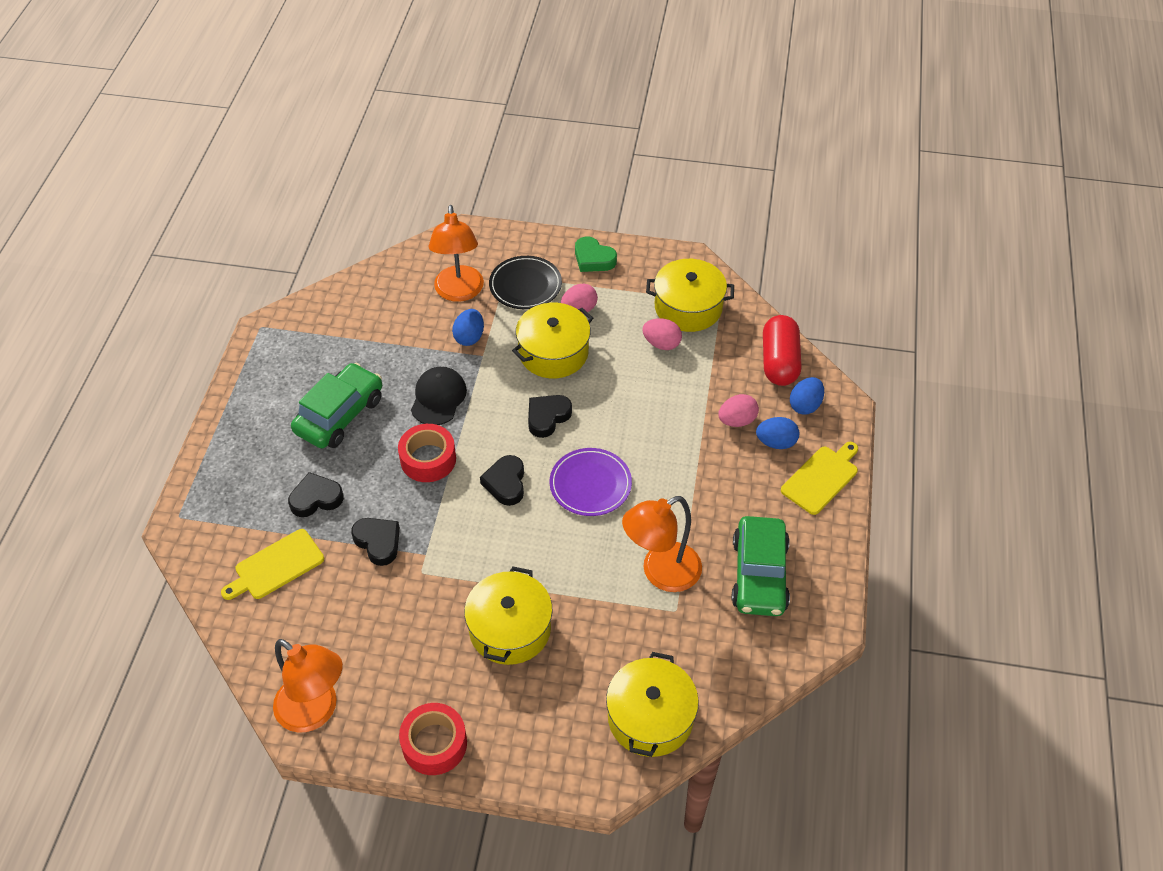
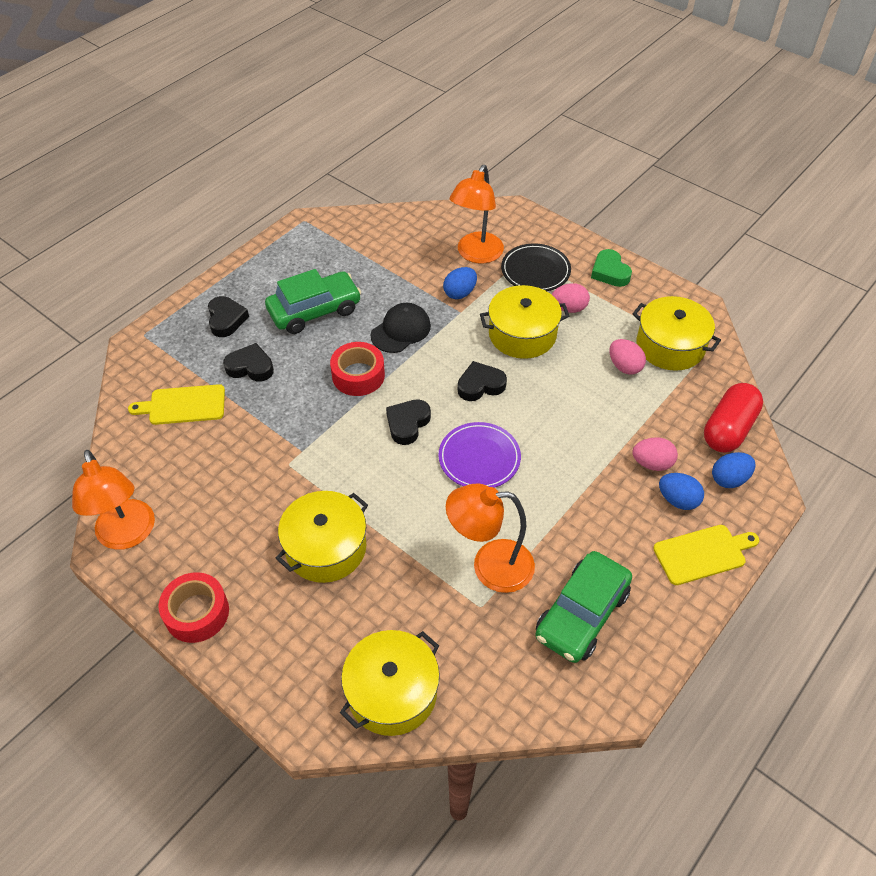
camera: 30 degrees right, 0 degrees up
(378, 542) = (272, 423): black heart -> black heart (226, 319)

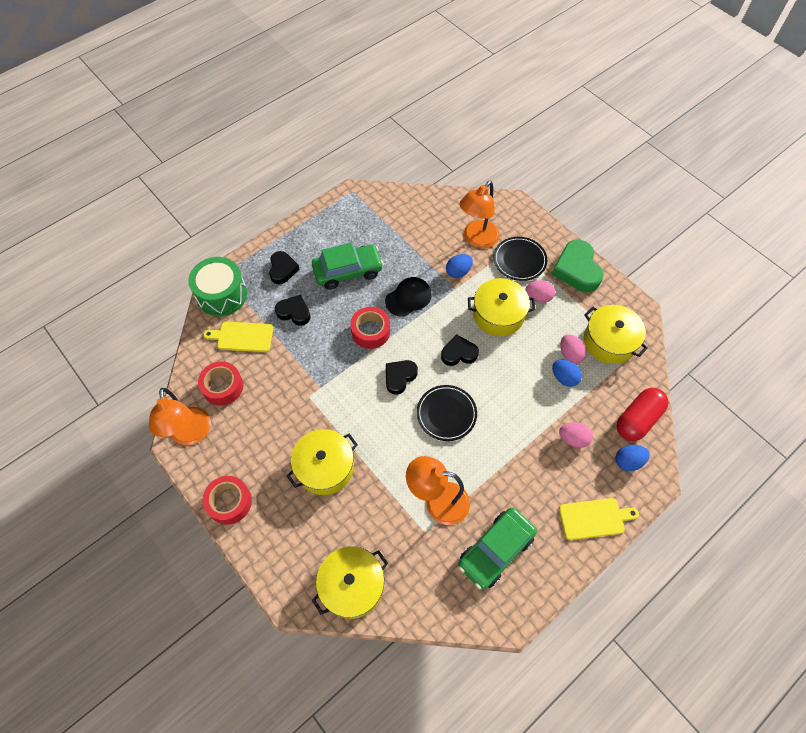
camera: 10 degrees right, 10 degrees up
(147, 359) = (222, 295): none -> green drum
(165, 469) = (223, 387): none -> red tape
(479, 458) = (446, 414): purple plate -> black plate
(610, 272) = (577, 270): green heart -> green heart, size x1.59
(677, 500) = (585, 472): blue egg -> blue egg (564, 378)

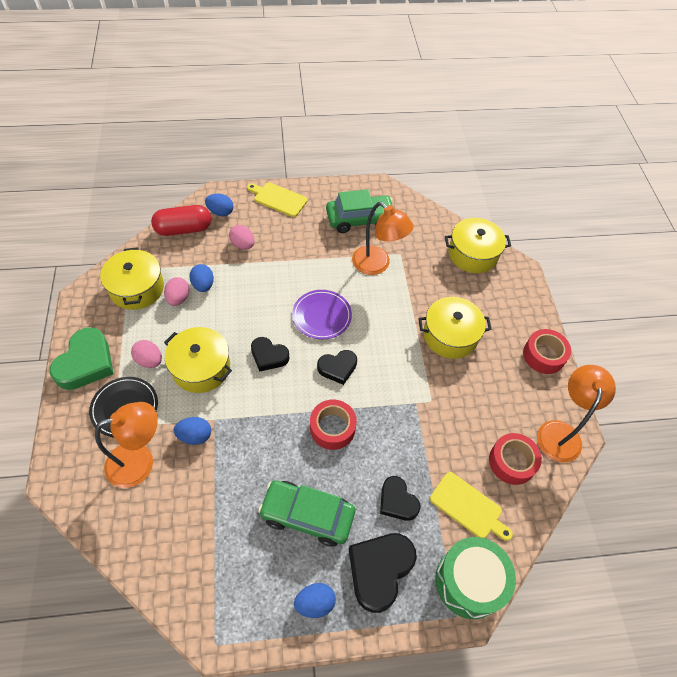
camera: 150 degrees left, 5 degrees down
(283, 269) = (379, 570): black heart -> black heart, size x1.59
(311, 234) = (315, 603): none -> blue egg
(408, 298) = (268, 440): black cap -> none
(446, 414) = (322, 316): black plate -> purple plate

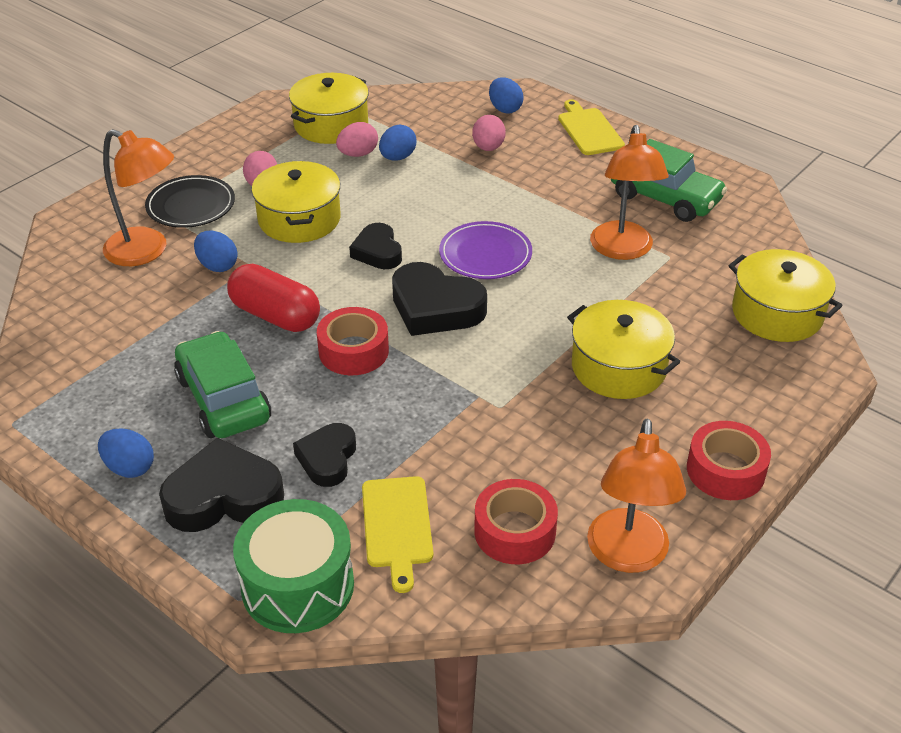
camera: 50 degrees right, 15 degrees down
(86, 363) = (207, 153): green heart -> none
(184, 229) = (444, 103): red capsule -> red capsule (275, 315)
(337, 368) = (435, 307): black heart -> black heart, size x1.59
(560, 432) = (627, 556): orange lamp -> orange lamp turned 120 degrees clockwise

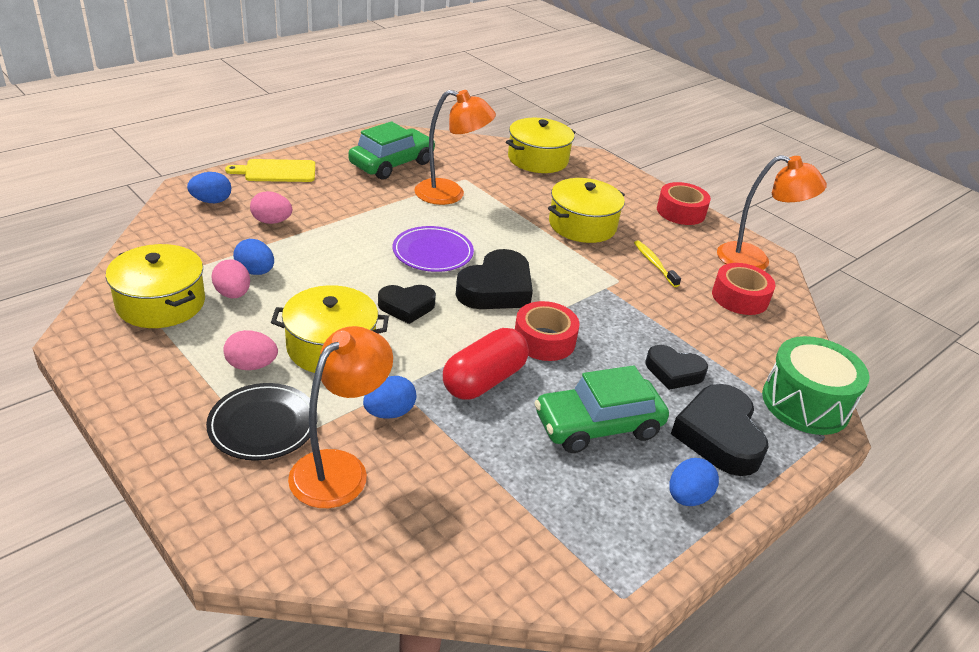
camera: 85 degrees left, 5 degrees down
(397, 526) = (741, 347): yellow cutting board -> none
(557, 440) = (654, 264): none -> yellow toothbrush

